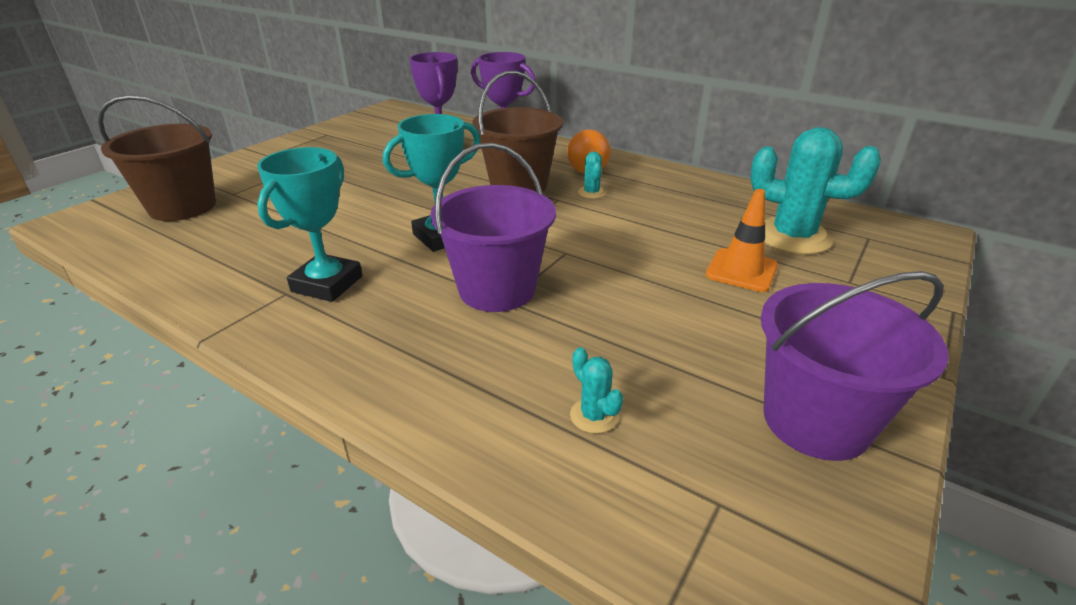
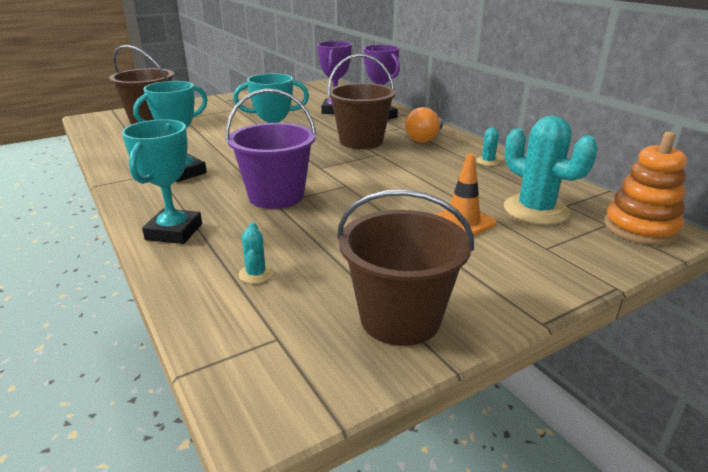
camera: 25 degrees right, 5 degrees down
(414, 385) = (174, 232): none -> turquoise trophy
(591, 193) = (408, 154): turquoise cactus -> turquoise cactus (487, 161)
(816, 421) = (400, 318): purple bucket -> brown bucket
(899, 235) = (640, 228): none -> orange stacking toy

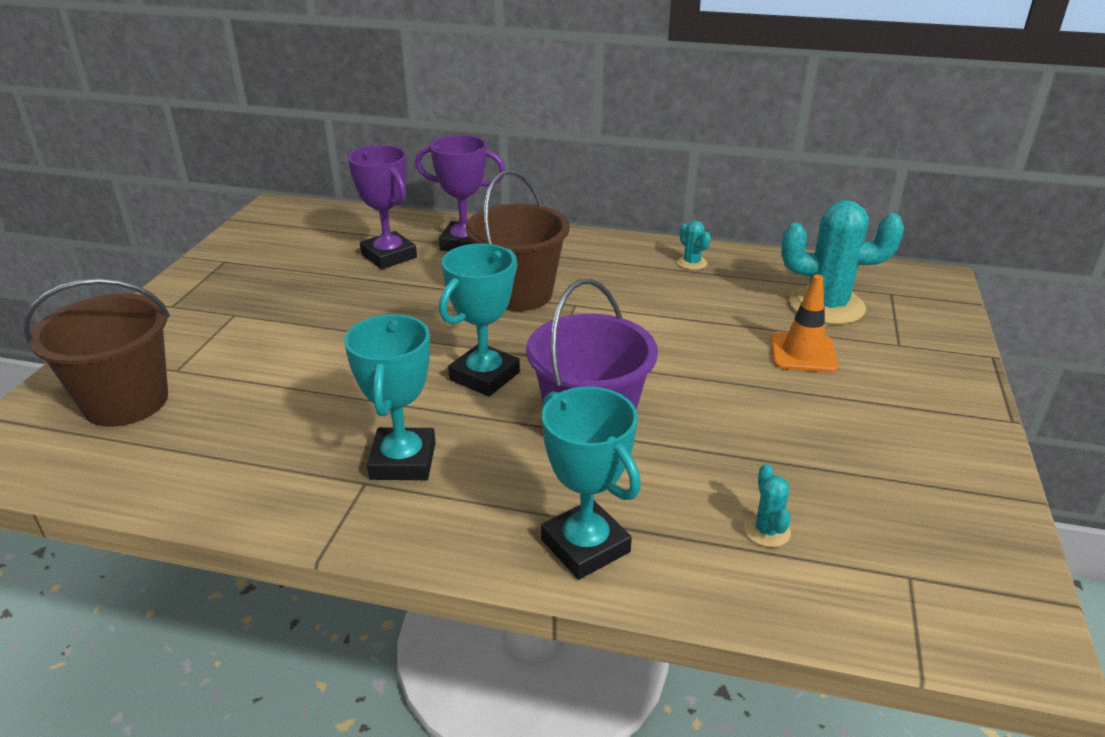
camera: 45 degrees left, 5 degrees up
(256, 274) = (767, 531): turquoise cactus -> turquoise cactus turned 45 degrees clockwise
(400, 318) = (941, 486): brown bucket -> none
(424, 138) = (578, 257): orange light bulb -> none
(640, 228) = (914, 285): orange stacking toy -> none

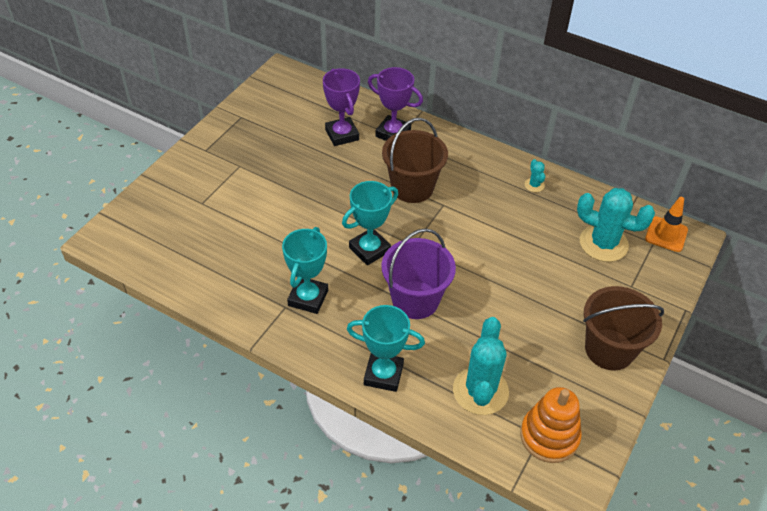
camera: 15 degrees right, 15 degrees up
(126, 402) = (173, 220): brown bucket -> brown bucket (609, 349)
(585, 546) = (383, 374): turquoise trophy -> turquoise trophy turned 60 degrees counterclockwise
(767, 531) = (480, 391): turquoise cactus -> turquoise cactus, size x2.27
(803, 353) = (566, 278): orange traffic cone -> orange traffic cone (666, 234)
(924, 572) = (549, 436): none -> orange stacking toy

